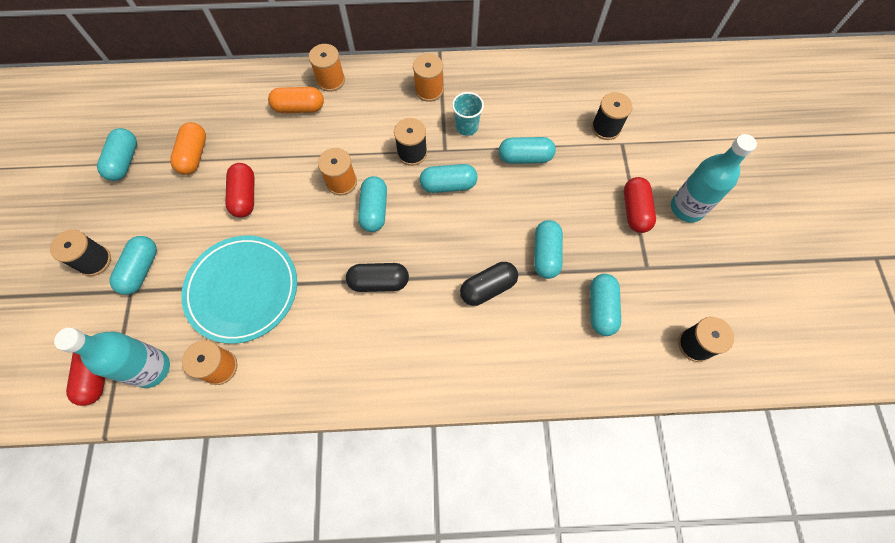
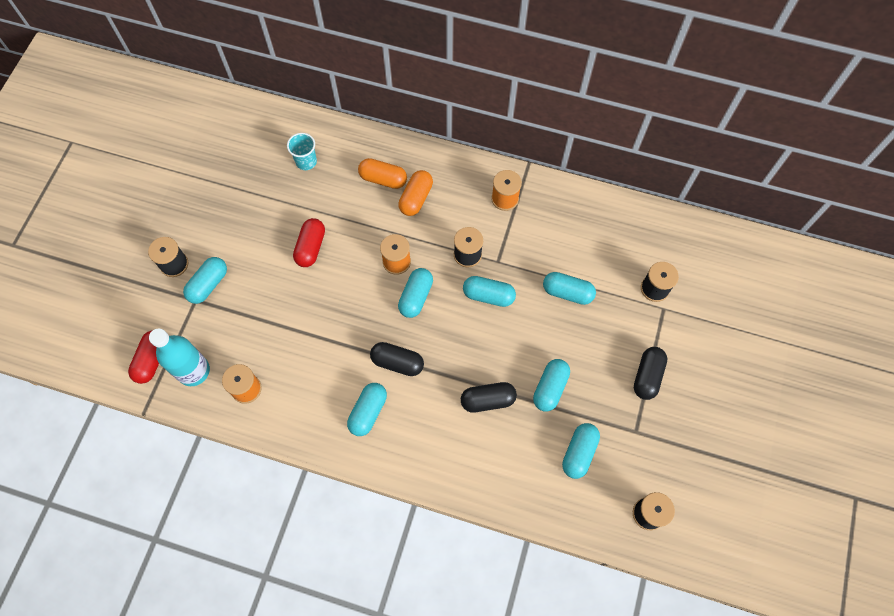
camera: 20 degrees right, 0 degrees up
(124, 161) = (221, 182): turquoise capsule -> turquoise capsule (368, 412)
(194, 155) = (280, 195): orange capsule -> orange capsule (416, 198)
(242, 290) = (284, 330): turquoise plate -> none
(331, 80) = (420, 161): orange spool -> none
(466, 127) = (525, 246): turquoise cup -> turquoise cup (306, 161)
(635, 211) = (647, 376): red capsule -> black capsule
(687, 208) = (697, 390): turquoise bottle -> none

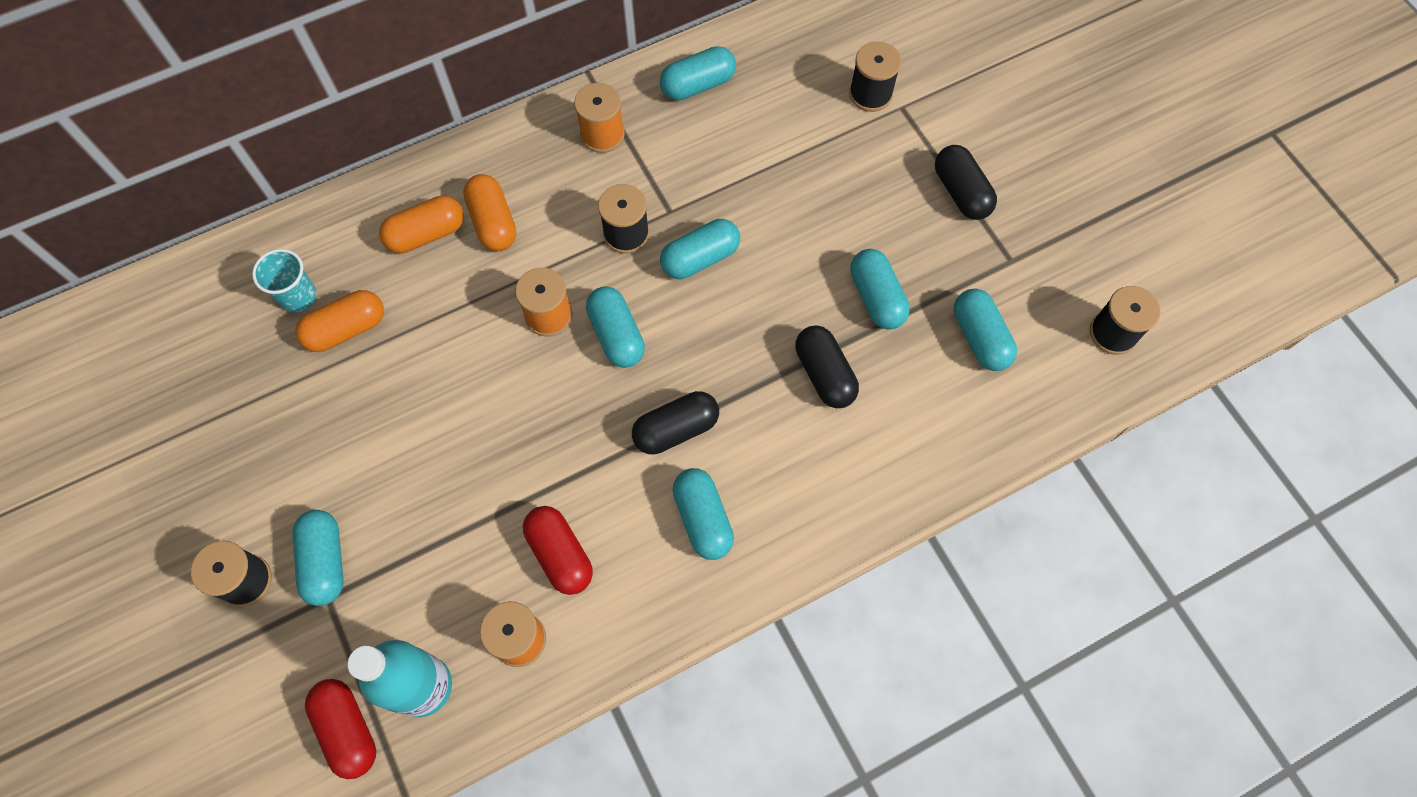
camera: 45 degrees left, 0 degrees up
(310, 193) = (346, 329): none -> orange capsule
(311, 247) = (419, 393): red capsule -> red capsule (560, 554)
(488, 400) = (824, 374): black capsule -> black capsule turned 60 degrees counterclockwise
(567, 292) = (784, 178): turquoise capsule -> turquoise capsule (698, 85)

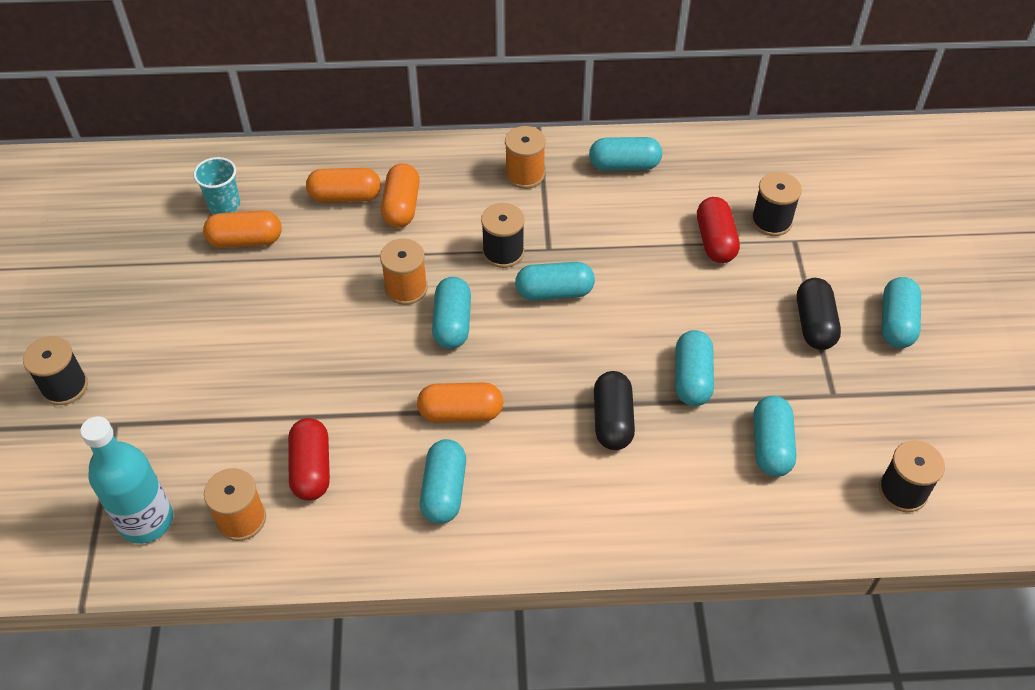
camera: 25 degrees right, 15 degrees down
(325, 562) = (130, 397): turquoise capsule -> turquoise capsule (896, 323)
(348, 729) = (71, 527): red capsule -> red capsule (715, 241)
(676, 429) = (461, 412): black capsule -> orange capsule

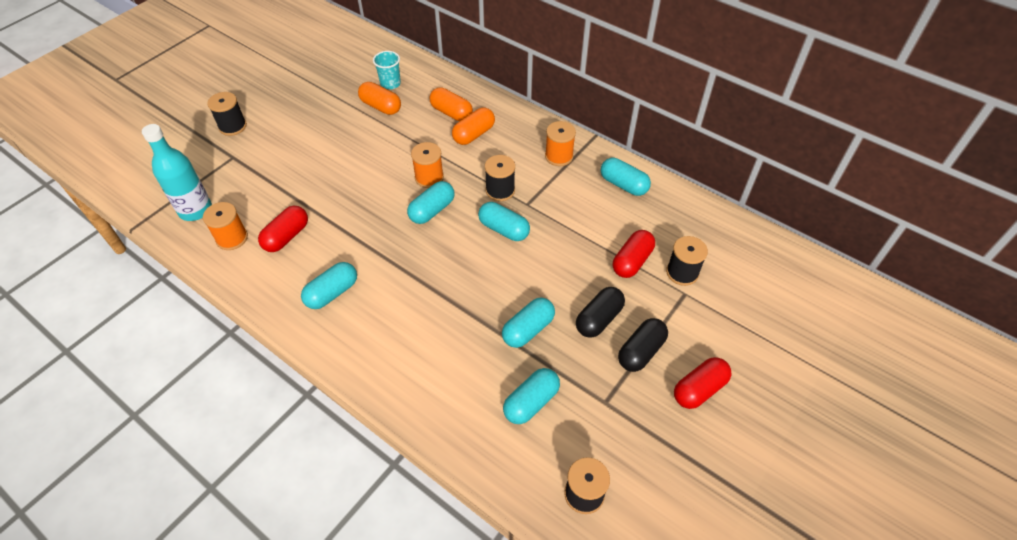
camera: 40 degrees right, 0 degrees up
(461, 412) = (384, 259): orange capsule -> none
(612, 420) = (457, 320): black capsule -> black capsule (599, 319)
(896, 323) = (699, 389): turquoise capsule -> red capsule

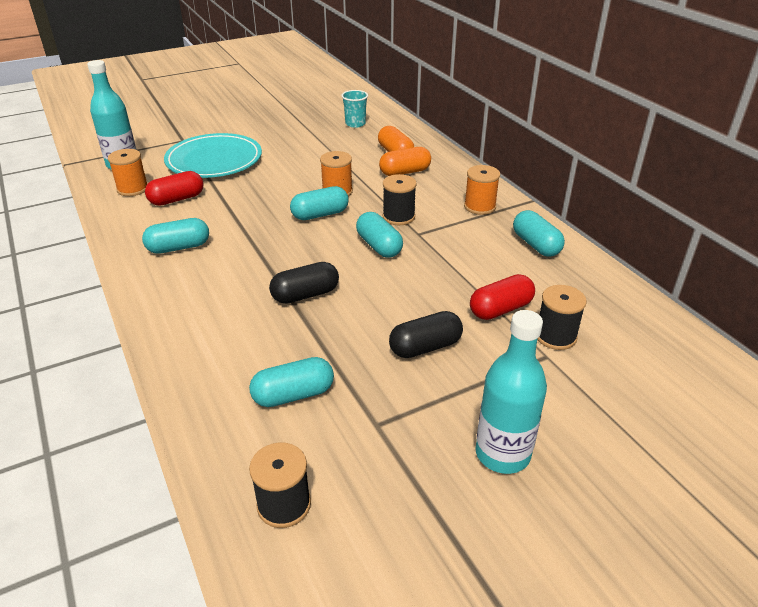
camera: 25 degrees right, 15 degrees down
(232, 126) = (200, 122): black spool -> none
(286, 174) = (214, 160): none -> turquoise plate
(381, 106) = (334, 136): orange capsule -> none
(528, 329) = (340, 332): turquoise capsule -> none
(641, 352) = (454, 392): black capsule -> black capsule (305, 295)
(699, 389) = (502, 454): red capsule -> turquoise bottle

